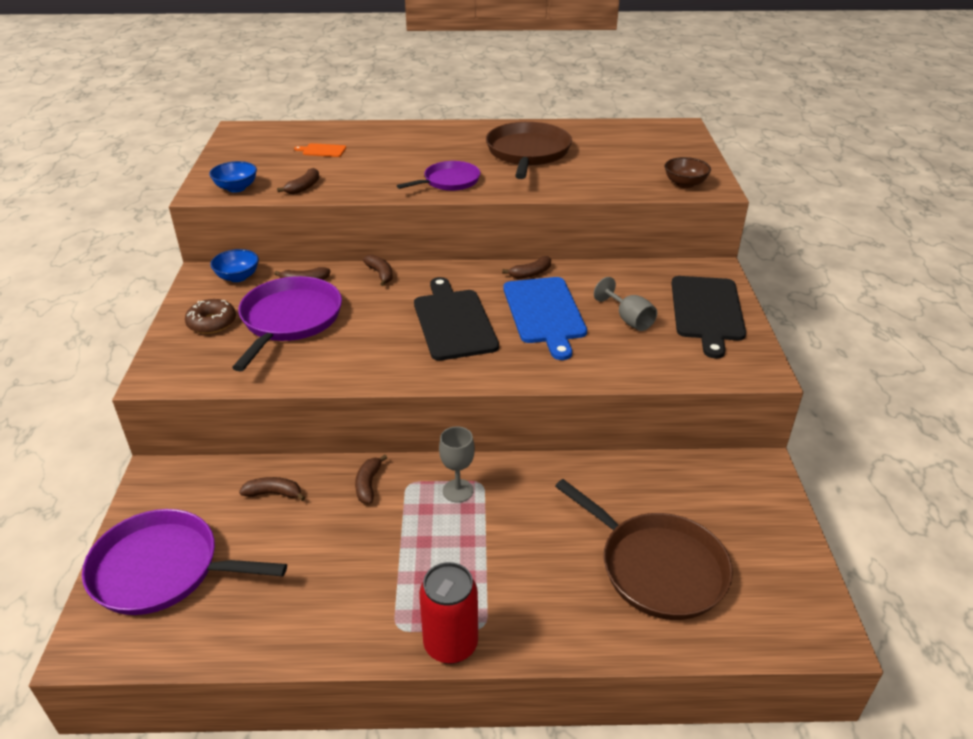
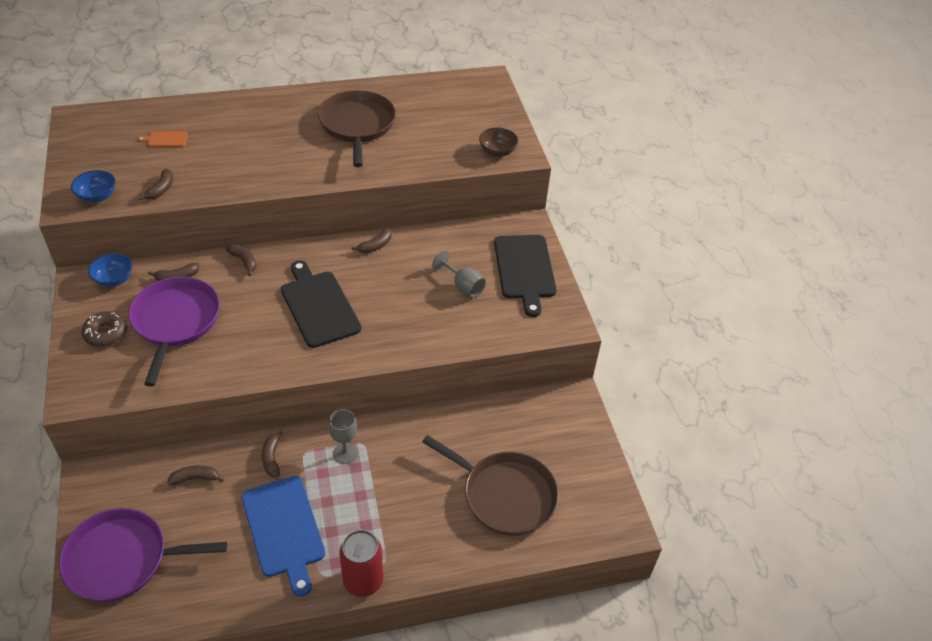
camera: 15 degrees left, 10 degrees up
(449, 181) = (293, 168): purple pan -> none
(544, 313) = (393, 287): blue cutting board -> blue cutting board (284, 529)

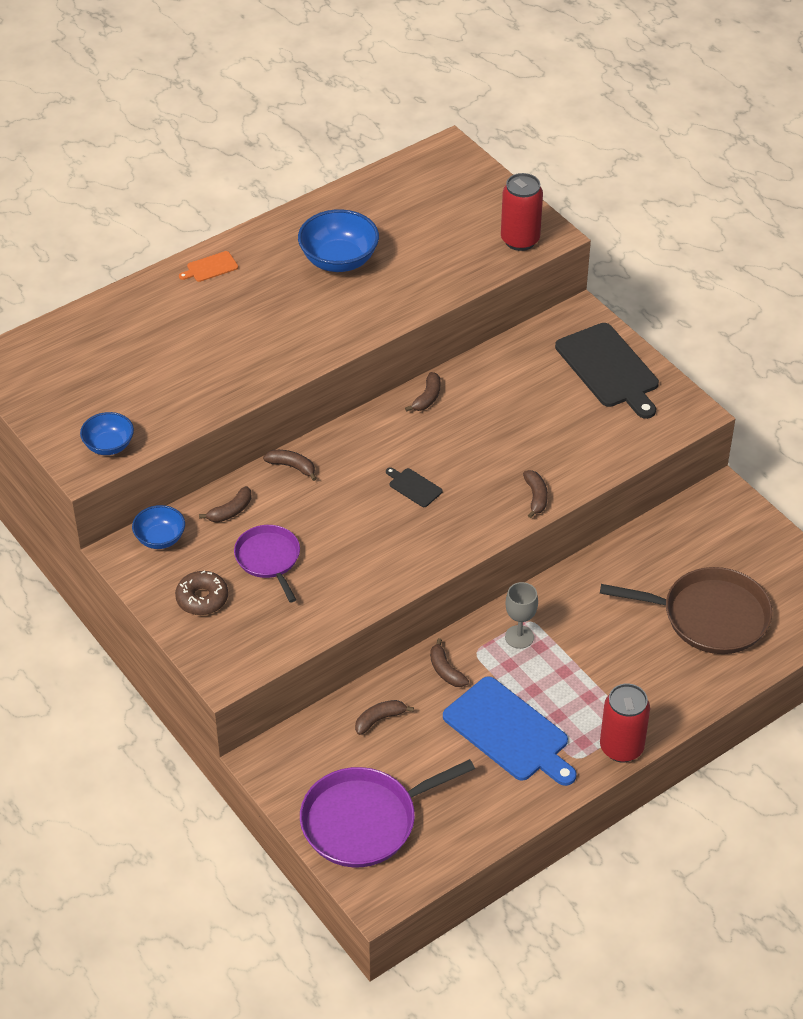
camera: 20 degrees left, 0 degrees up
(161, 189) = (175, 412): brown banana -> brown banana (536, 497)
(166, 139) = (128, 352): orange cutting board -> orange cutting board (210, 267)
(175, 322) = (269, 559): purple pan -> purple pan, size x0.61
(319, 306) = (414, 487): black cutting board -> black cutting board, size x0.44
(357, 125) = (339, 260): brown pan -> blue bowl
(463, 286) = (554, 410): grey goblet -> none
(497, 152) = (520, 240): brown bowl -> red can

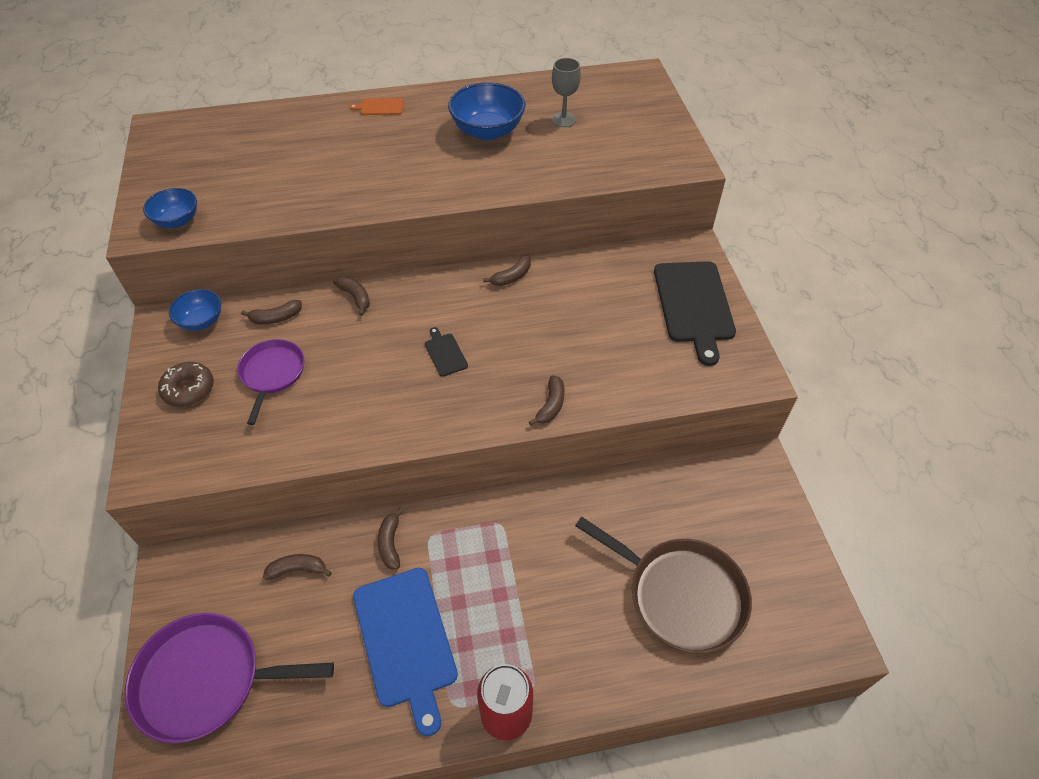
camera: 25 degrees right, 5 degrees up
(519, 637) = (479, 537): grey goblet -> grey goblet (563, 119)
(520, 240) = (658, 160): red can -> none

